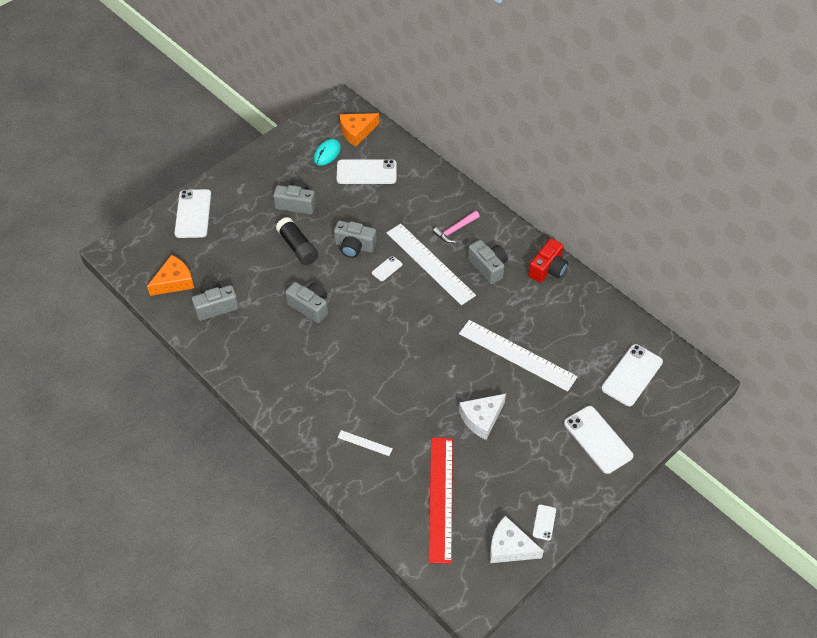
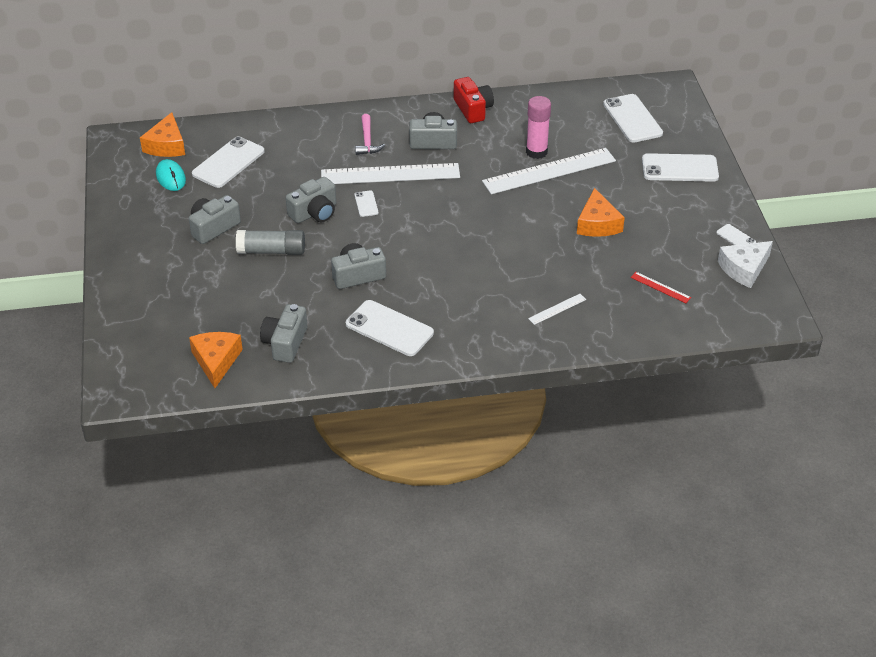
camera: 55 degrees left, 10 degrees down
(193, 214) = (136, 308): white phone -> white phone (389, 328)
(297, 247) = (272, 251): black glue stick -> grey glue stick
(441, 498) = (660, 287): red ruler -> red ruler, size x0.43
(481, 418) = (597, 224): white cheese -> orange cheese
(533, 335) = (536, 152): none -> pink glue stick

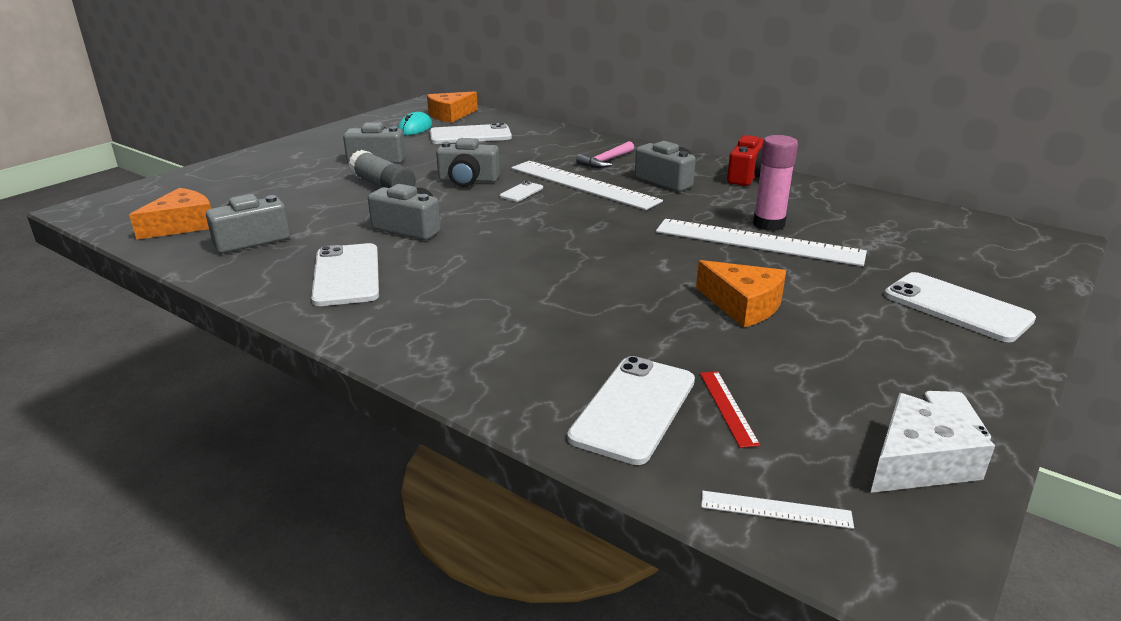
camera: 45 degrees right, 15 degrees down
(557, 309) = (543, 352): white ruler -> white ruler (775, 510)
(597, 224) = (743, 305): orange cheese -> orange cheese turned 90 degrees counterclockwise
(632, 119) = (946, 244): white phone -> white phone (633, 408)
(744, 269) = (917, 462): white cheese -> white cheese turned 135 degrees clockwise

